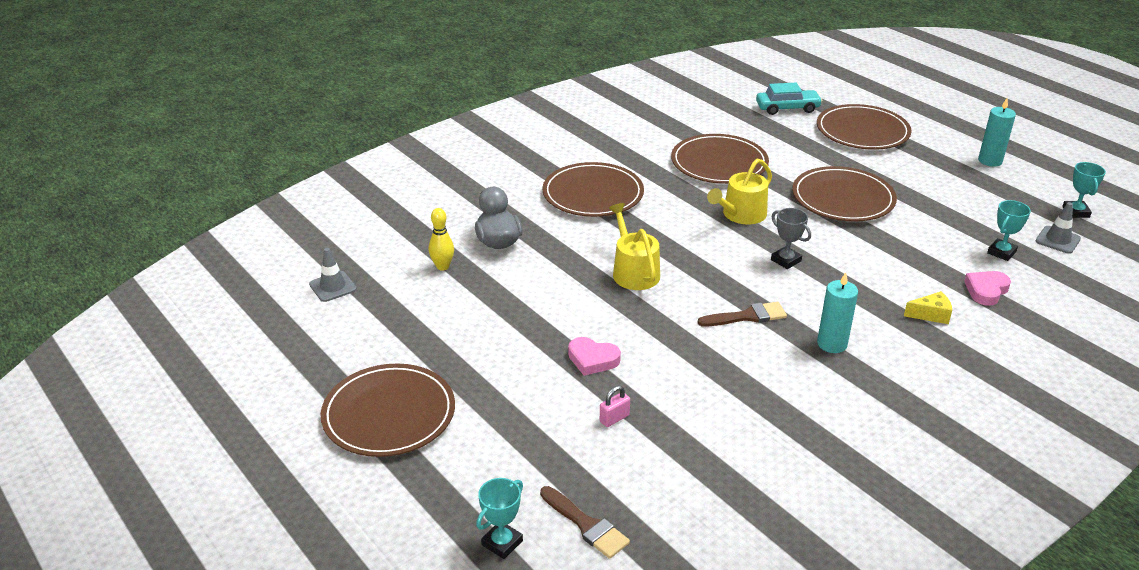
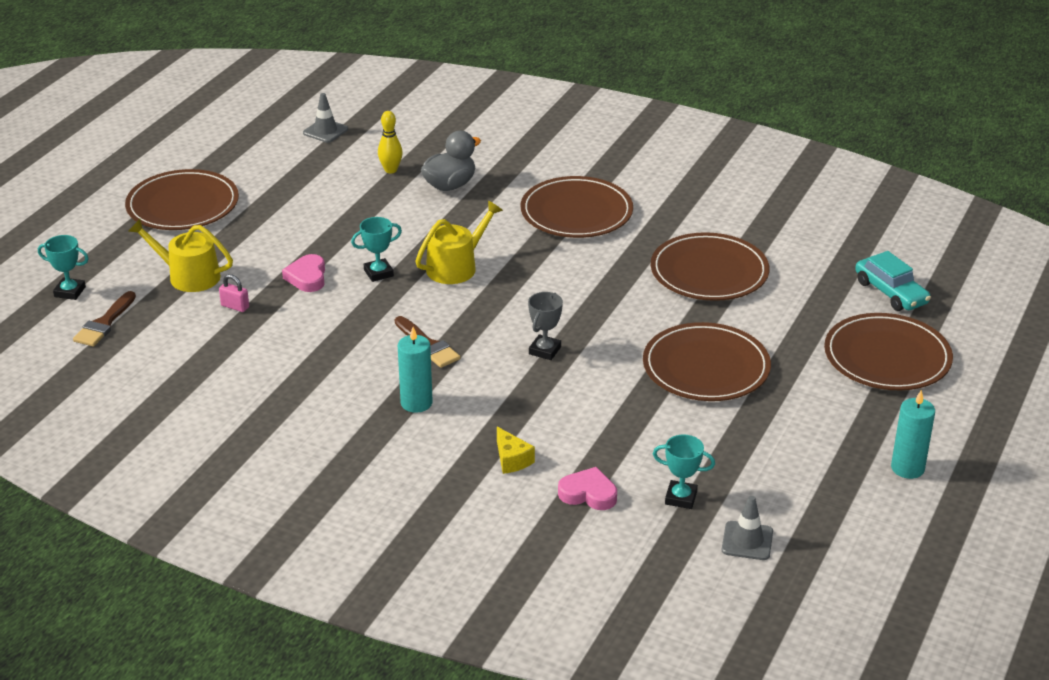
camera: 65 degrees right, 0 degrees up
(741, 215) = (611, 306): yellow watering can -> yellow watering can (188, 276)
(1076, 212) = (833, 552): turquoise trophy -> turquoise trophy (378, 273)

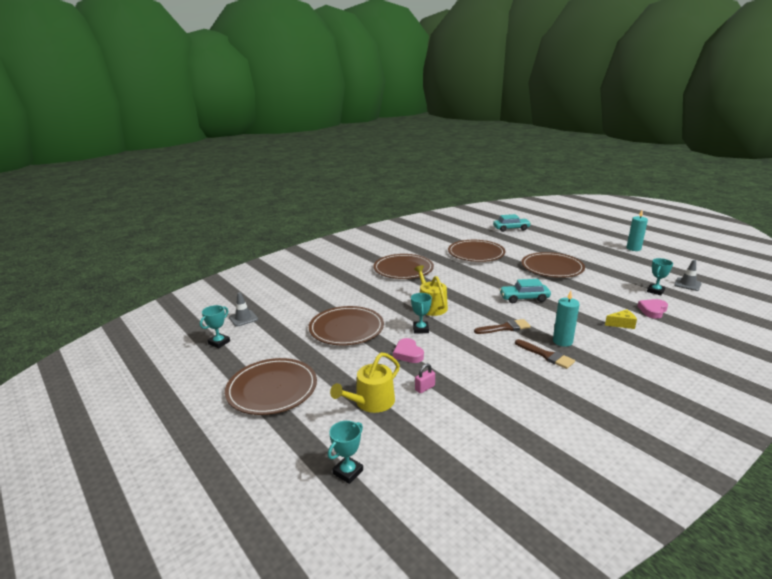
camera: 65 degrees left, 10 degrees down
(104, 323) = (409, 458): brown brush -> brown brush (546, 355)
(258, 137) = (219, 342): none -> turquoise trophy
(307, 277) = (408, 354): pink heart -> pink heart turned 45 degrees clockwise
(391, 170) = (312, 306): yellow bowling pin -> none
(450, 185) = (347, 293): grey duck -> none
(545, 350) = (524, 298): grey trophy -> turquoise car
(887, 357) = (556, 237): brown plate -> brown plate (346, 328)

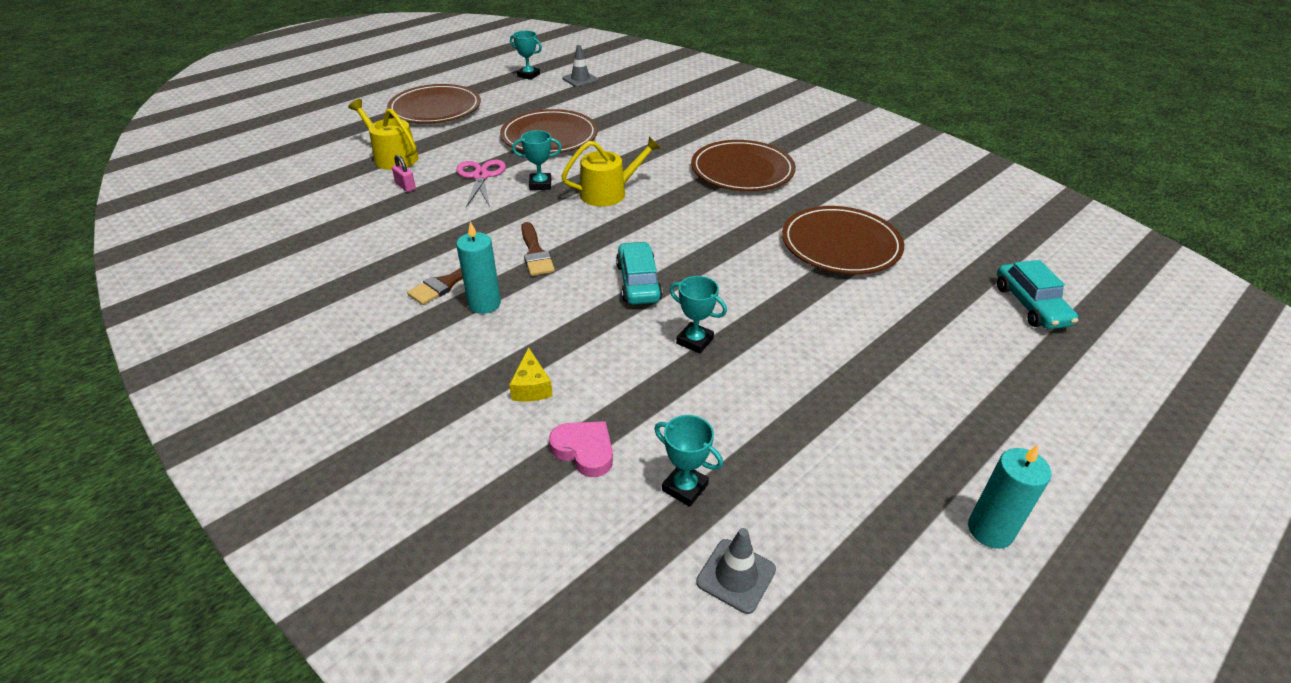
camera: 85 degrees right, 15 degrees up
(348, 472) = (298, 151): turquoise trophy -> turquoise trophy (694, 341)
(408, 354) = (481, 176): pink heart -> pink scissors
(552, 267) = (792, 337): brown plate -> none

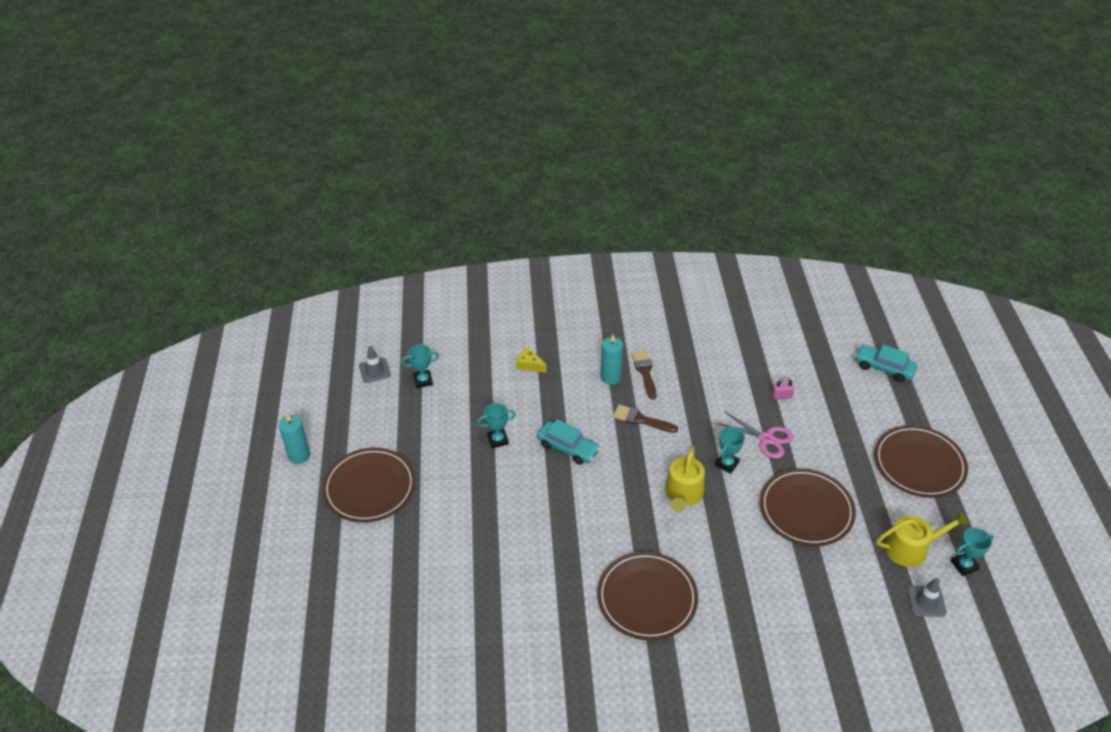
camera: 130 degrees right, 5 degrees up
(392, 157) = (836, 406): yellow watering can -> yellow watering can (911, 548)
(584, 451) = (474, 362): pink heart -> none
(840, 244) = (505, 576): brown plate -> brown plate (369, 487)
(1030, 305) = (357, 619): turquoise car -> turquoise car (884, 368)

